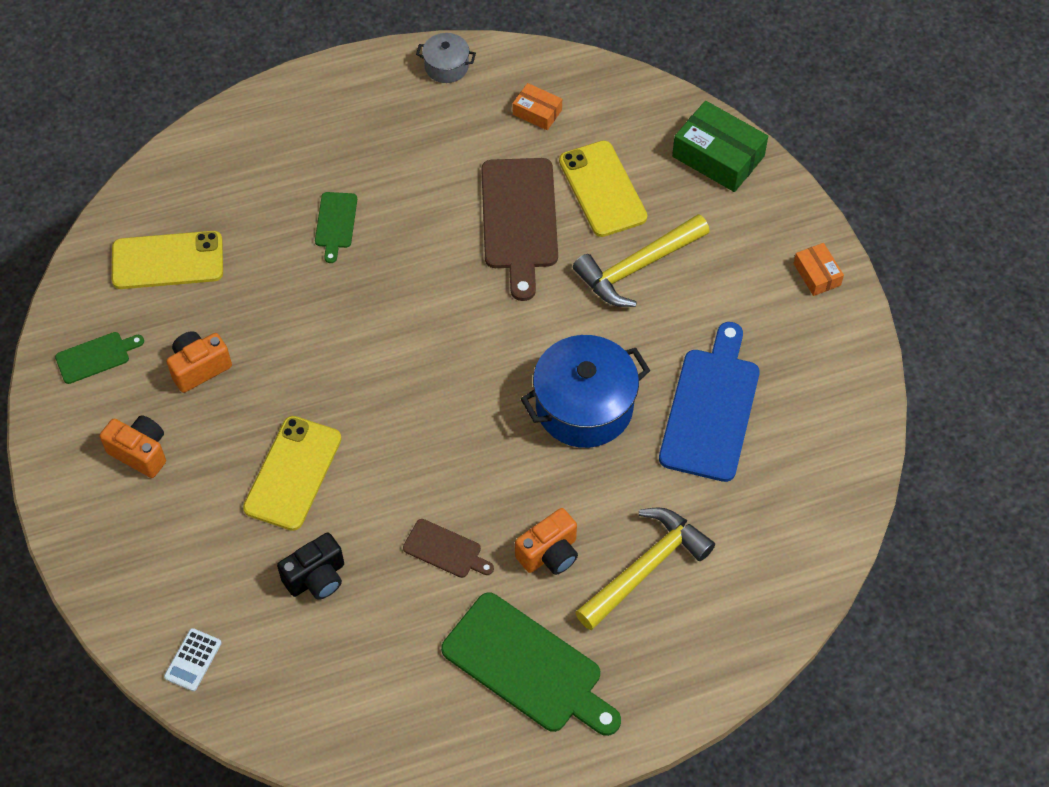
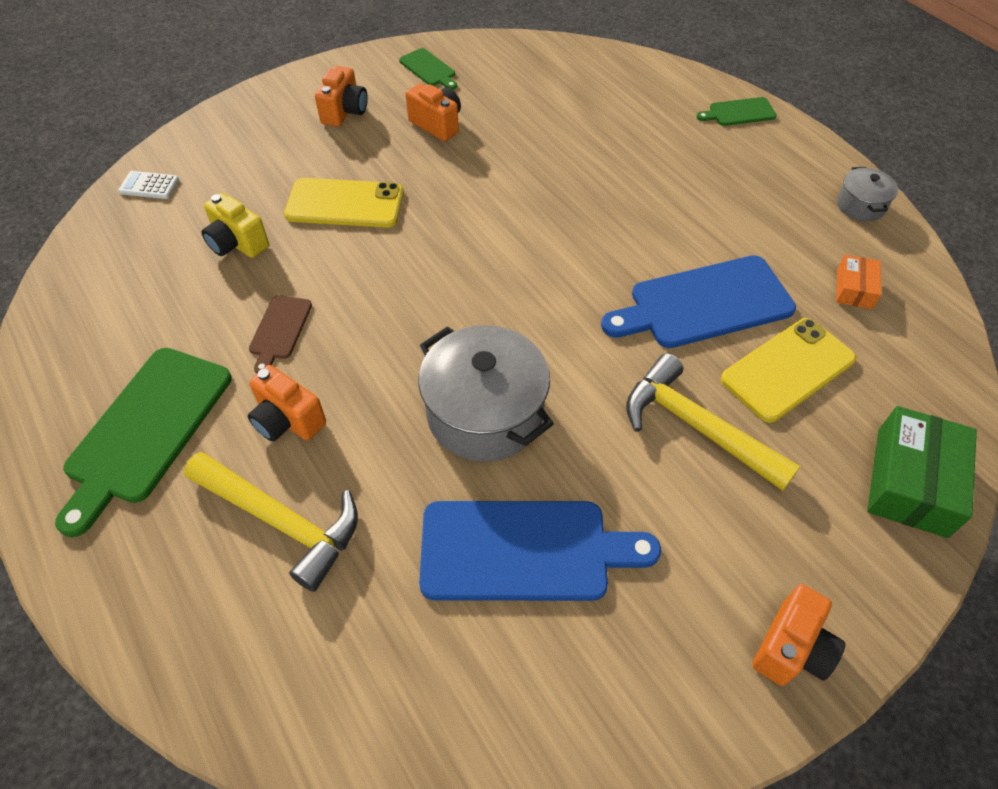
camera: 75 degrees right, 5 degrees down
(167, 260) = (537, 83): yellow phone -> none
(316, 578) = (237, 243): black camera -> yellow camera
(335, 223) = (626, 171): green cutting board -> green cutting board (739, 112)
(519, 220) = (704, 304): brown cutting board -> blue cutting board
(584, 406) = (485, 413): blue pot -> grey pot
(817, 274) = (791, 648): orange box -> orange camera

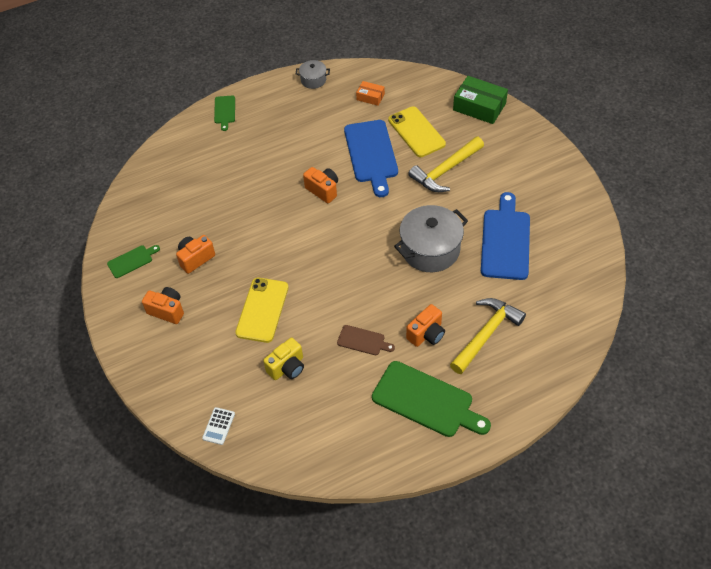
camera: 80 degrees left, 0 degrees up
(791, 648) = (550, 161): orange camera -> orange camera (323, 190)

